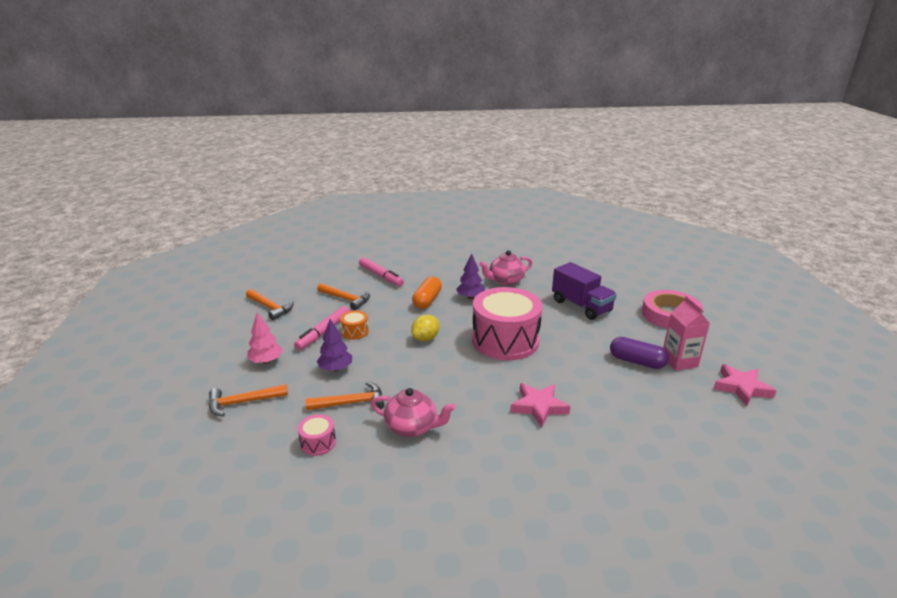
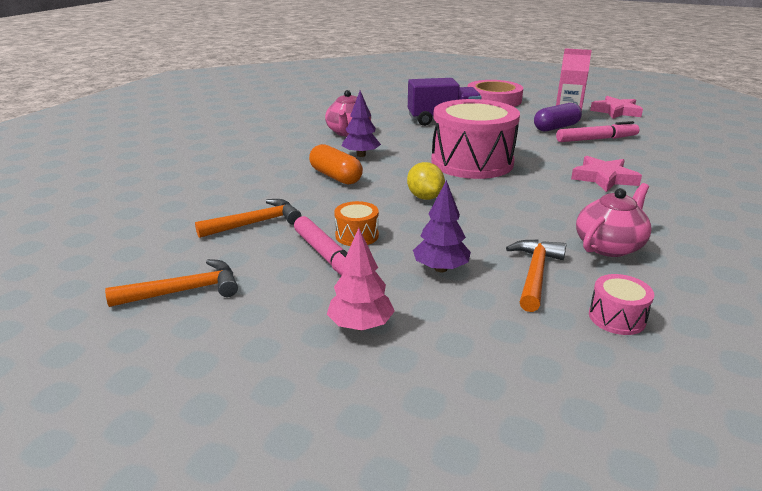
camera: 60 degrees left, 0 degrees up
(243, 402) = (471, 372): orange hammer -> none
(381, 276) = (227, 187): pink marker -> pink marker (596, 139)

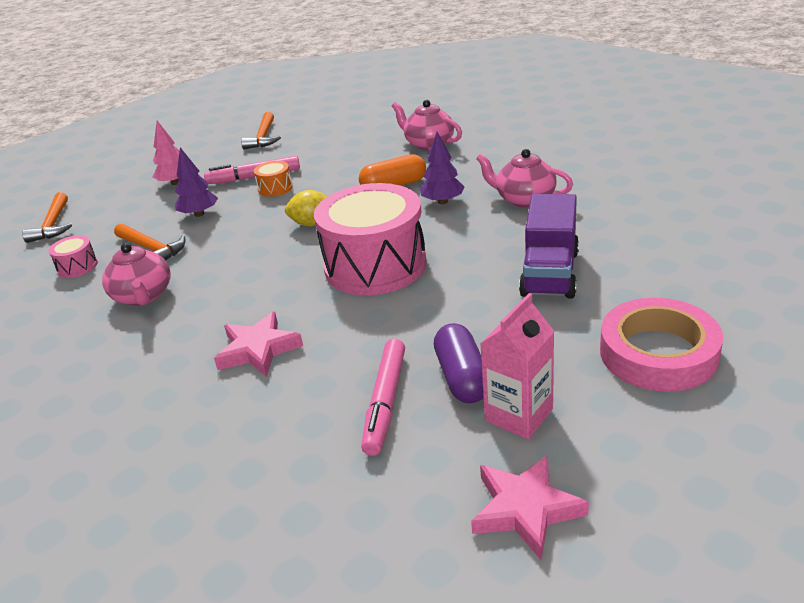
camera: 115 degrees right, 5 degrees up
(236, 176) = (428, 144): none -> pink teapot
(255, 223) = (330, 153): orange hammer -> orange hammer (53, 225)

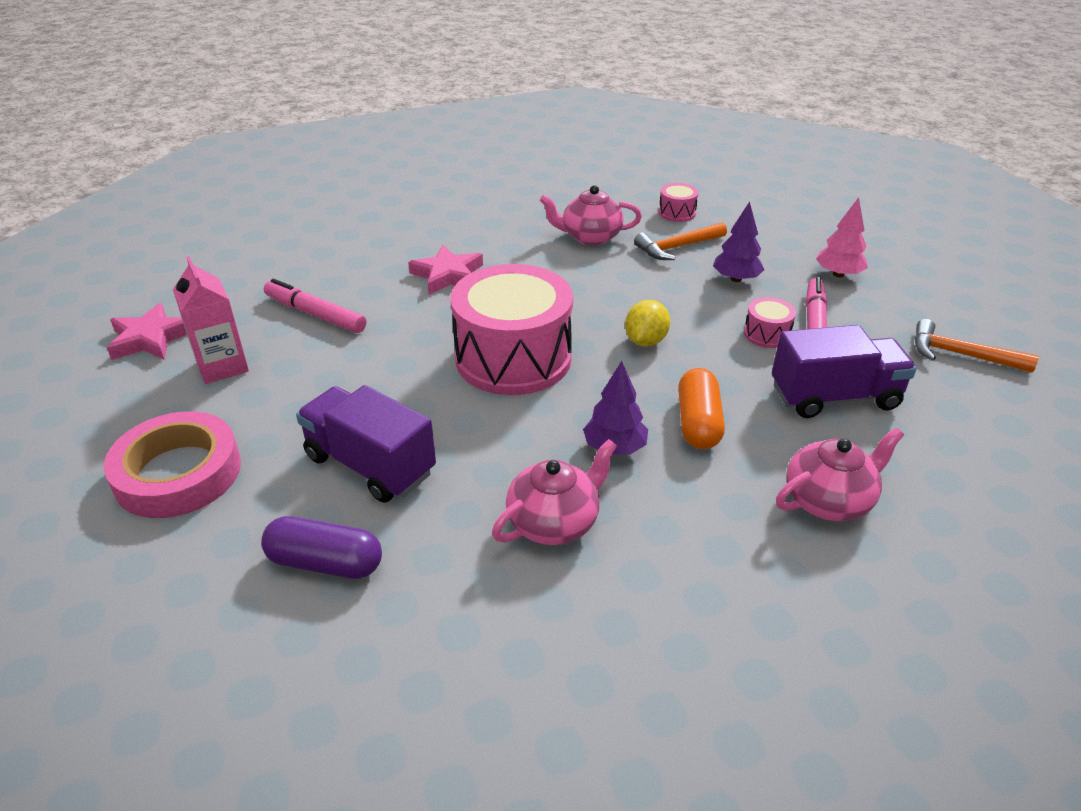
camera: 110 degrees right, 5 degrees up
(53, 225) = (780, 205): orange hammer -> none
(275, 188) = (766, 334): orange drum -> pink drum
(334, 158) = (834, 397): none -> purple truck
(462, 377) = (294, 355): purple capsule -> purple capsule (325, 563)

